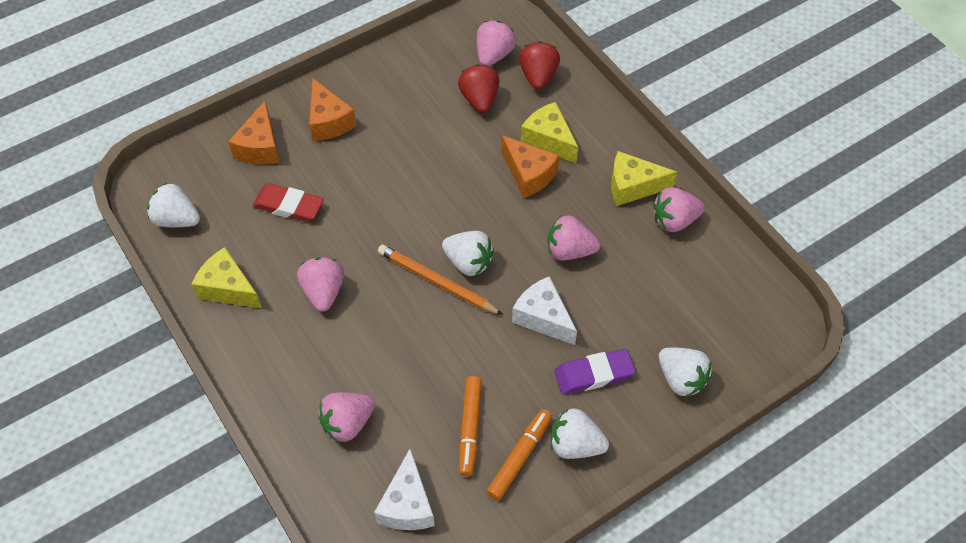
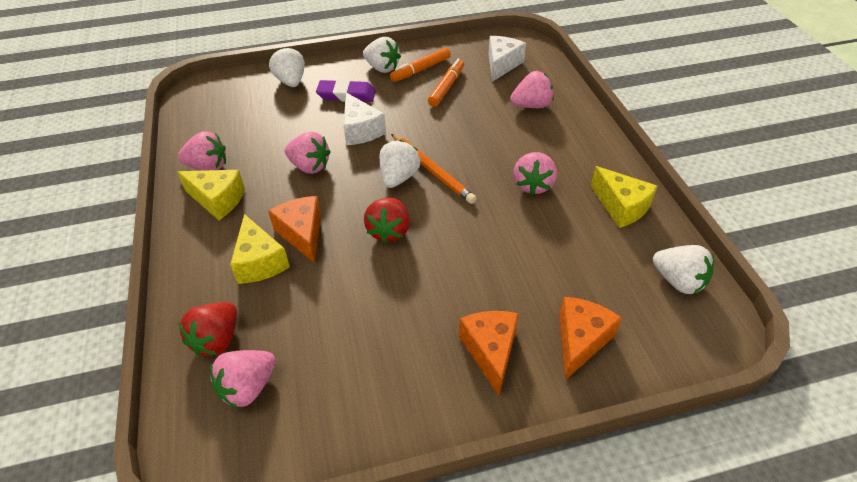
camera: 160 degrees left, 10 degrees down
(288, 206) = (554, 265): red eraser -> none
(468, 262) = (398, 177): white strawberry -> white strawberry turned 60 degrees clockwise
(479, 99) = (302, 329): red strawberry -> red strawberry (389, 231)

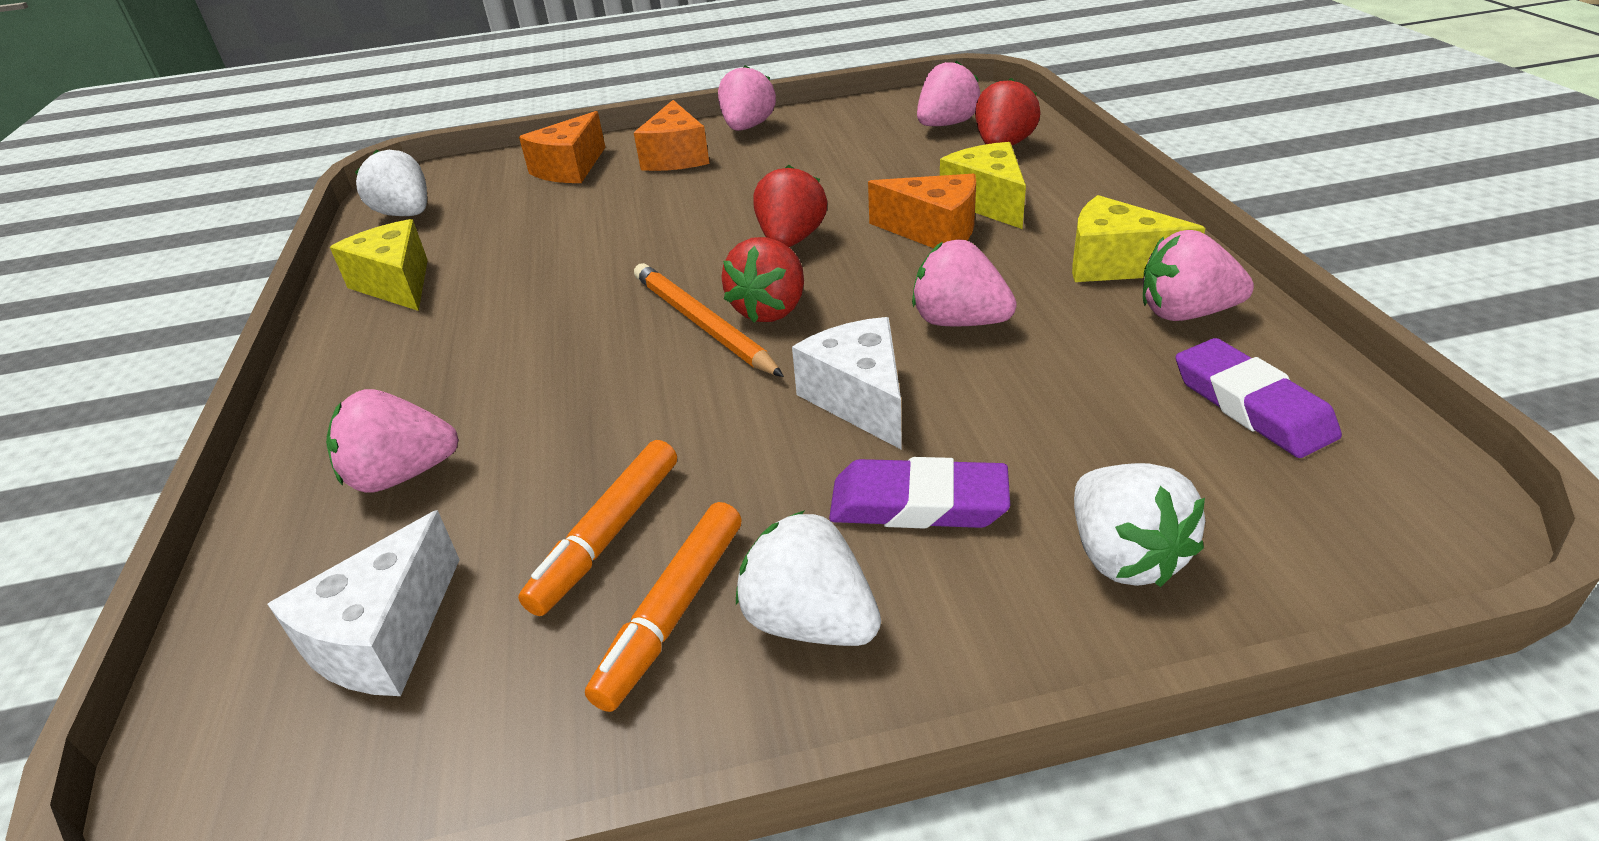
camera: 175 degrees left, 10 degrees down
(217, 124) = (1251, 405): none -> purple eraser
(302, 234) = (934, 231): orange cheese -> orange cheese turned 45 degrees counterclockwise
(398, 177) = (771, 310): white strawberry -> red strawberry
(421, 70) = (673, 612): orange marker -> orange marker turned 150 degrees clockwise
(533, 185) = (520, 308): pink strawberry -> pink strawberry (747, 127)

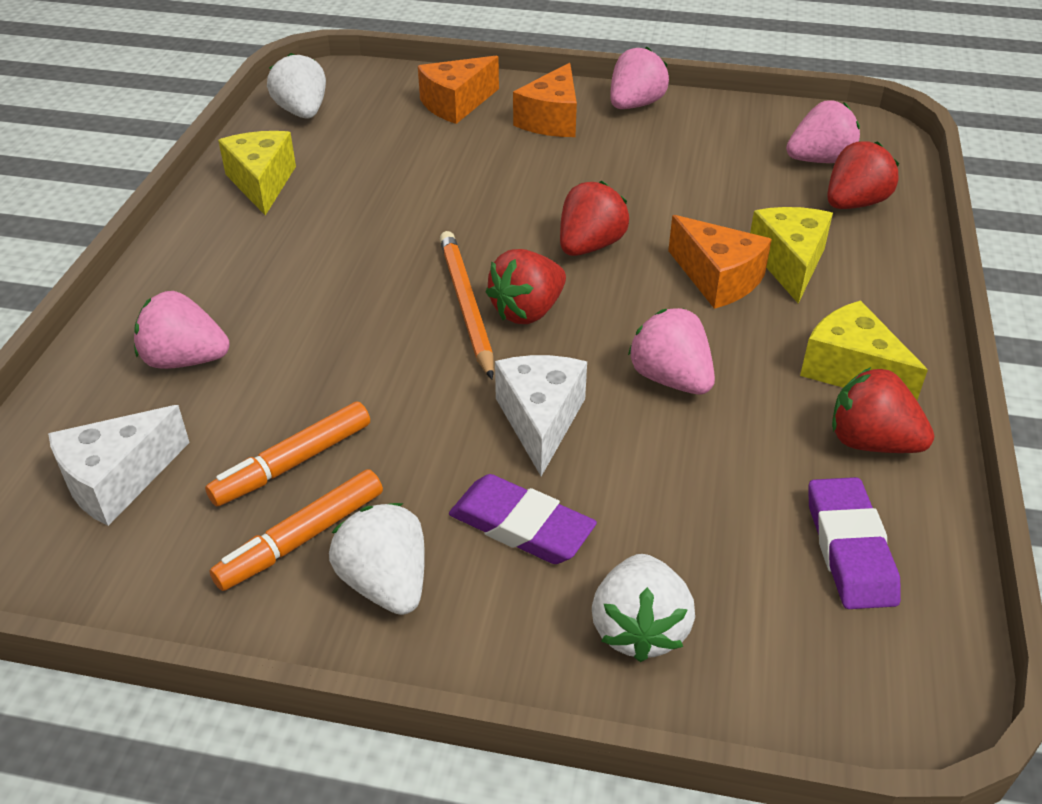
camera: 20 degrees right, 5 degrees up
(1185, 313) = (871, 442): pink strawberry -> red strawberry

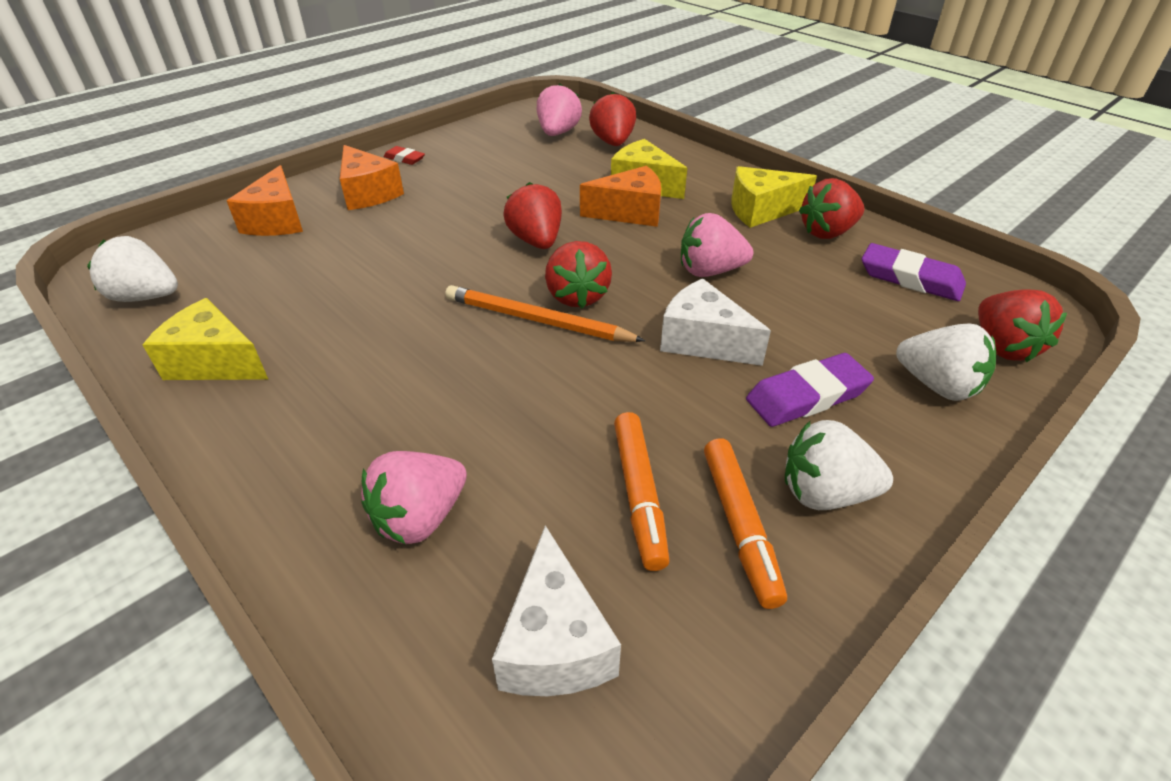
camera: 55 degrees left, 0 degrees up
(635, 105) = (404, 158): pink strawberry -> red eraser
(783, 675) = (1002, 347): none -> red strawberry

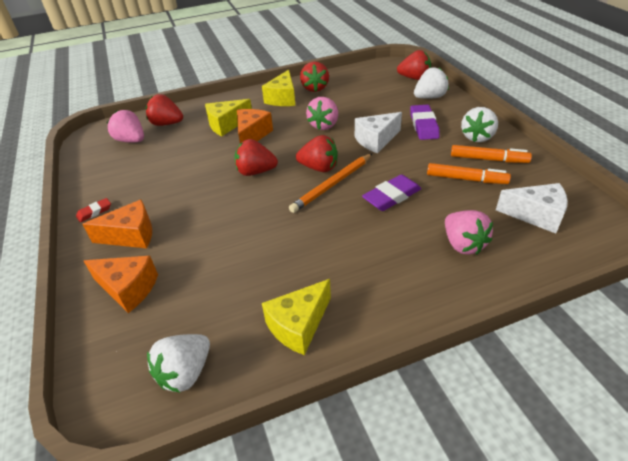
camera: 65 degrees left, 0 degrees up
(910, 278) = (362, 81): purple eraser -> purple eraser (391, 196)

